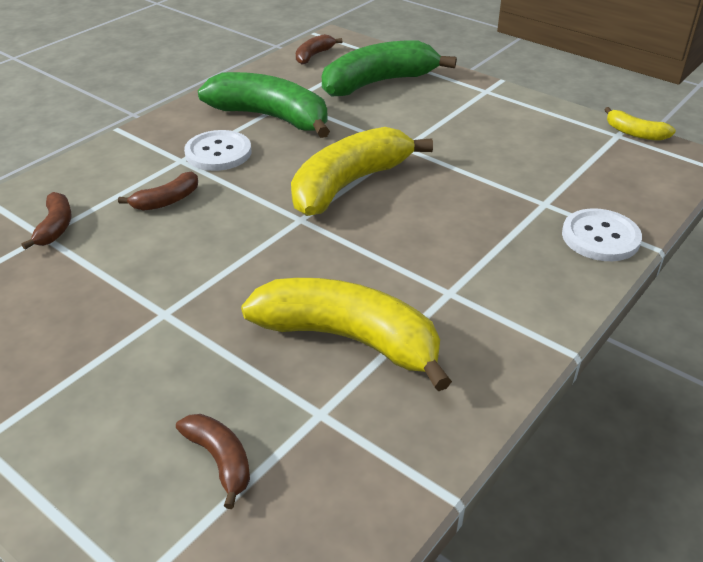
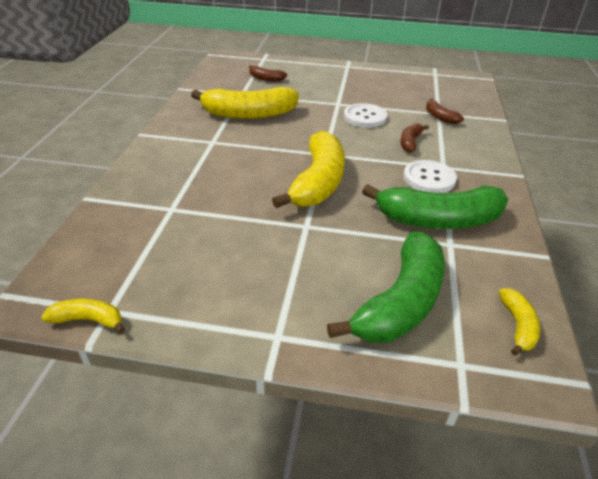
camera: 150 degrees right, 0 degrees up
(313, 55) = (518, 326): brown banana -> yellow banana
(600, 237) = (126, 194): white button -> white button (365, 117)

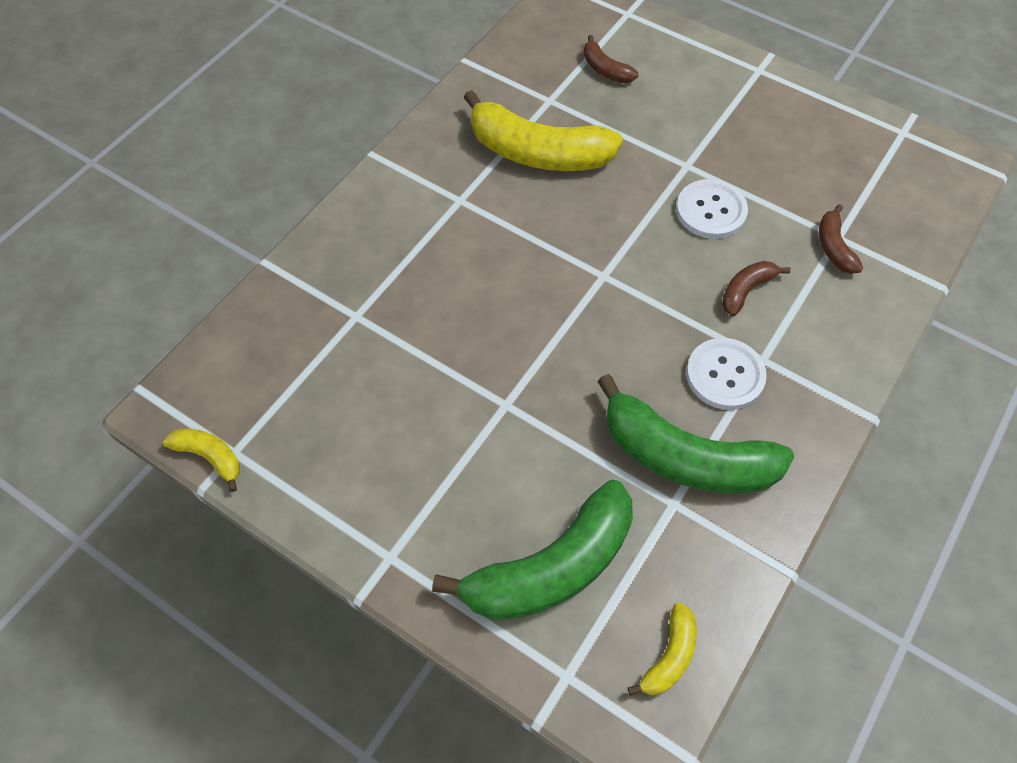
camera: 25 degrees right, 20 degrees up
(318, 182) = (563, 330): yellow banana -> none

